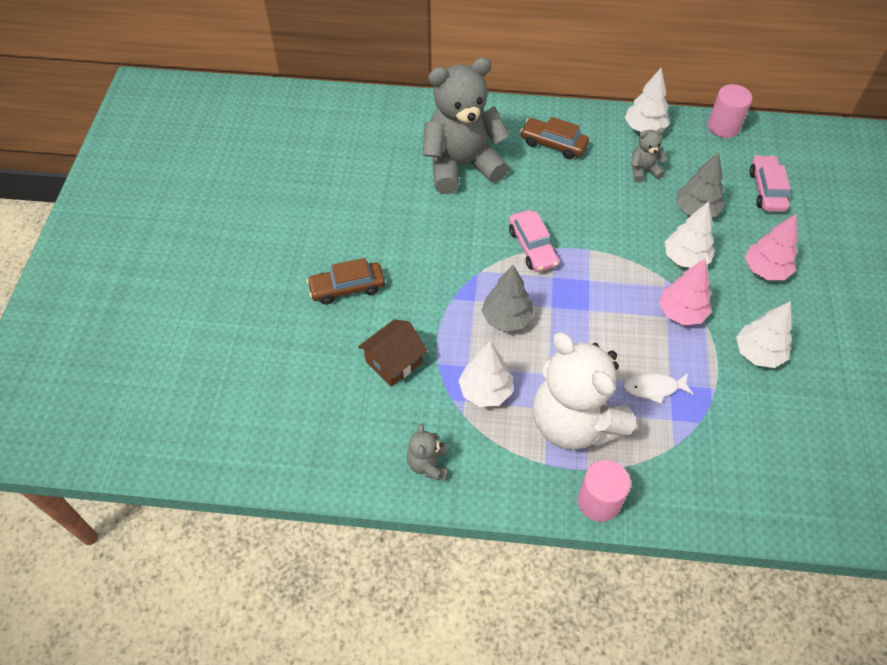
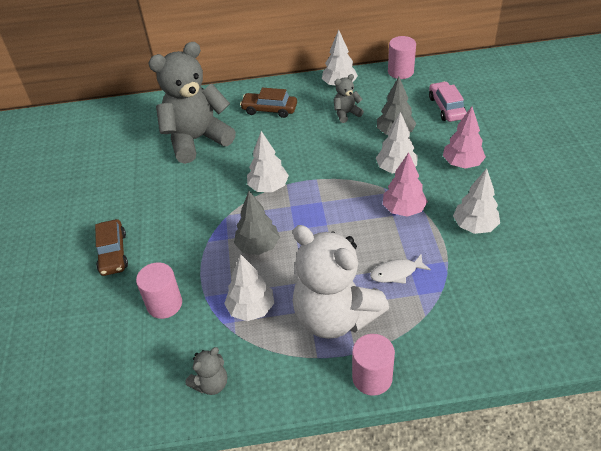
camera: 10 degrees left, 10 degrees down
(347, 288) = (113, 253): brown car -> brown car turned 75 degrees counterclockwise
(394, 362) = (164, 304): brown house -> pink cylinder
(428, 464) = (211, 384): grey teddy bear -> grey teddy bear turned 120 degrees counterclockwise
(532, 247) = (268, 187): pink car -> white tree

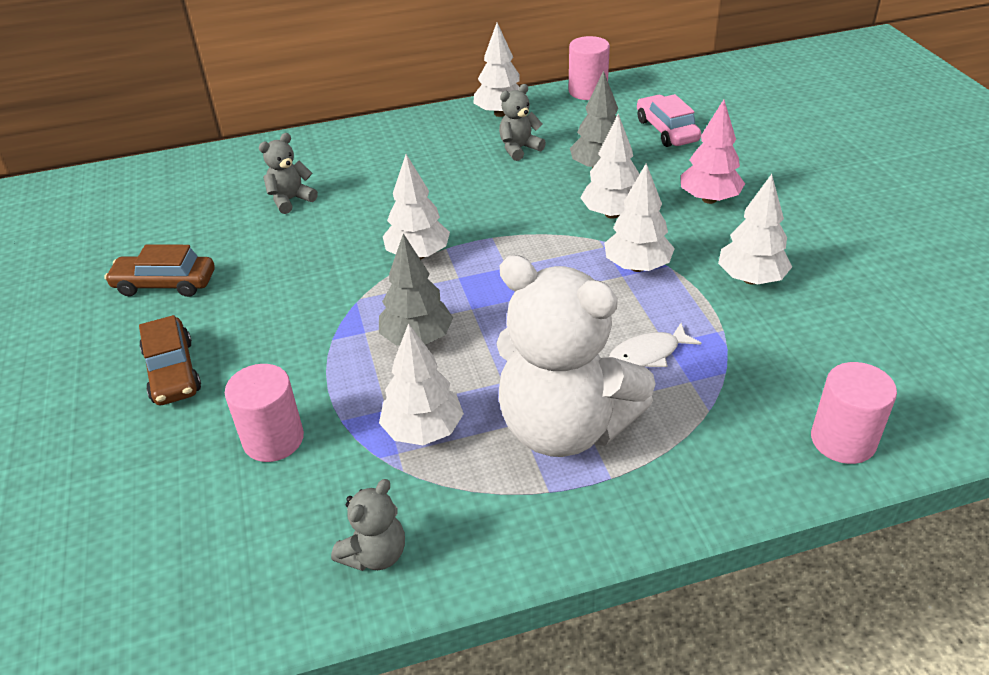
camera: 10 degrees left, 5 degrees down
(197, 139) = (291, 200): grey teddy bear -> grey teddy bear, size x0.43
(269, 109) = (399, 152): brown car -> brown car (165, 284)
(372, 378) = (647, 512): pink cylinder -> pink cylinder (843, 440)
(403, 210) = (637, 267): pink tree -> white tree

